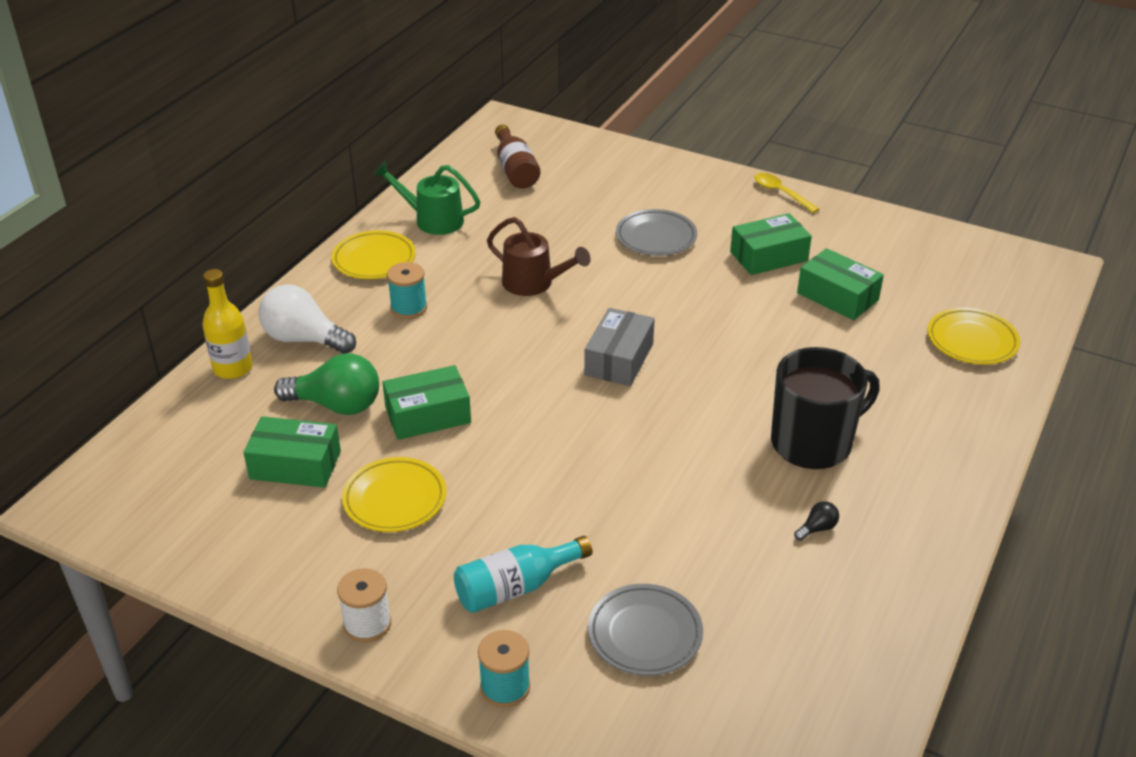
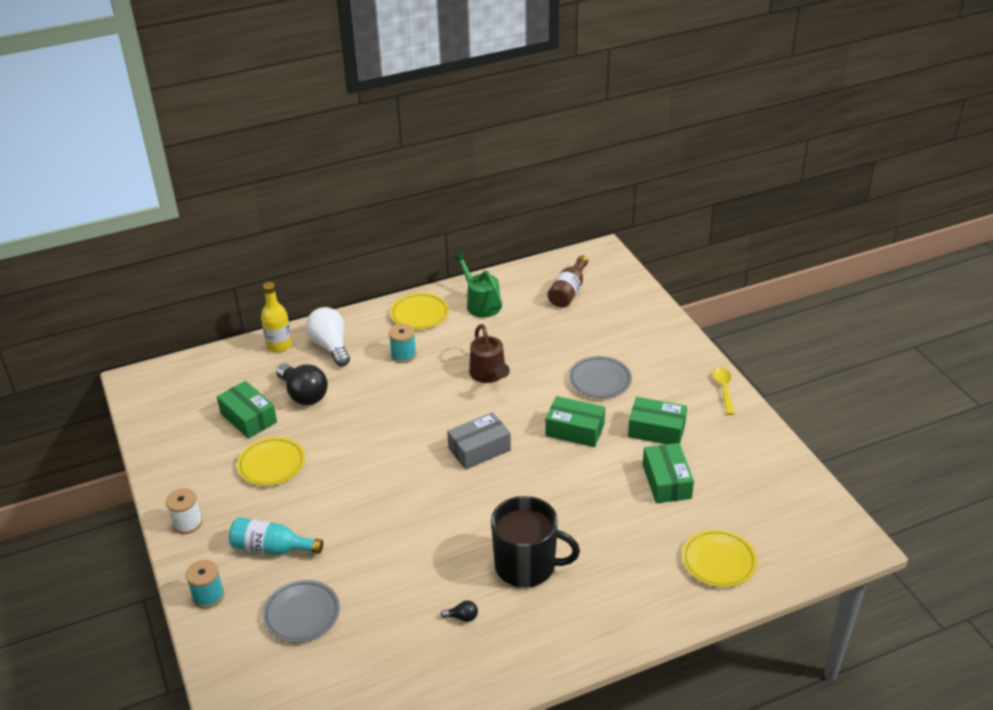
camera: 40 degrees right, 0 degrees up
(336, 405) = (303, 394): green light bulb -> black light bulb
(428, 415) = (340, 426): green box -> green box (575, 430)

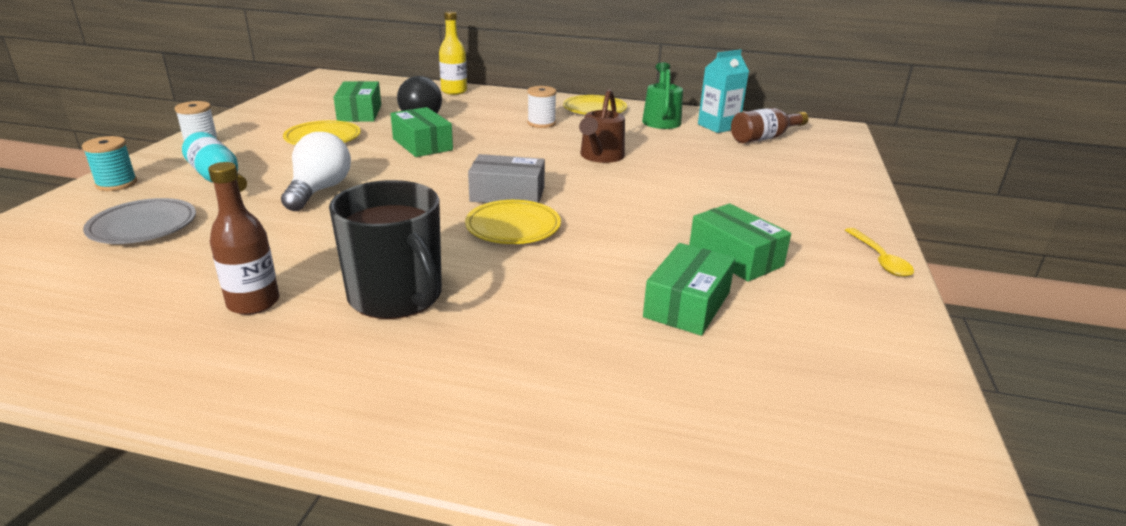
camera: 35 degrees right, 10 degrees down
(330, 346) = (491, 102): white light bulb -> white light bulb (319, 190)
(403, 355) = (541, 123): turquoise spool -> white spool
(462, 617) = (253, 303): black light bulb -> brown bottle
(526, 291) = (718, 126): none -> turquoise carton
(575, 430) = (631, 220): green box -> green box (422, 144)
(600, 380) = (716, 198): grey plate -> none
(718, 561) = (653, 425): yellow plate -> yellow plate (513, 227)
(723, 389) = (879, 259): yellow spoon -> yellow spoon turned 135 degrees clockwise

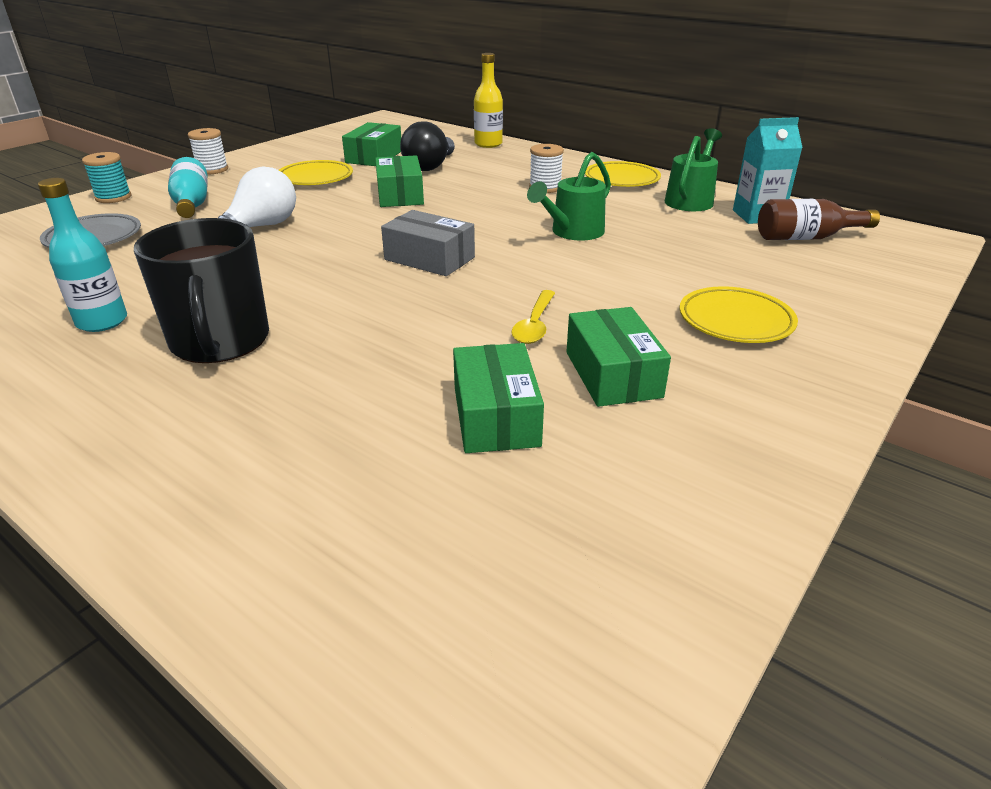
camera: 25 degrees right, 5 degrees up
(253, 303) = (102, 321): brown bottle -> turquoise bottle
(513, 227) = (399, 294): yellow plate -> yellow plate (735, 321)
(600, 157) = (572, 232): brown watering can -> green watering can
(687, 304) = (495, 416): green box -> green box turned 60 degrees counterclockwise
(879, 259) = (809, 417): yellow spoon -> yellow spoon (534, 325)

